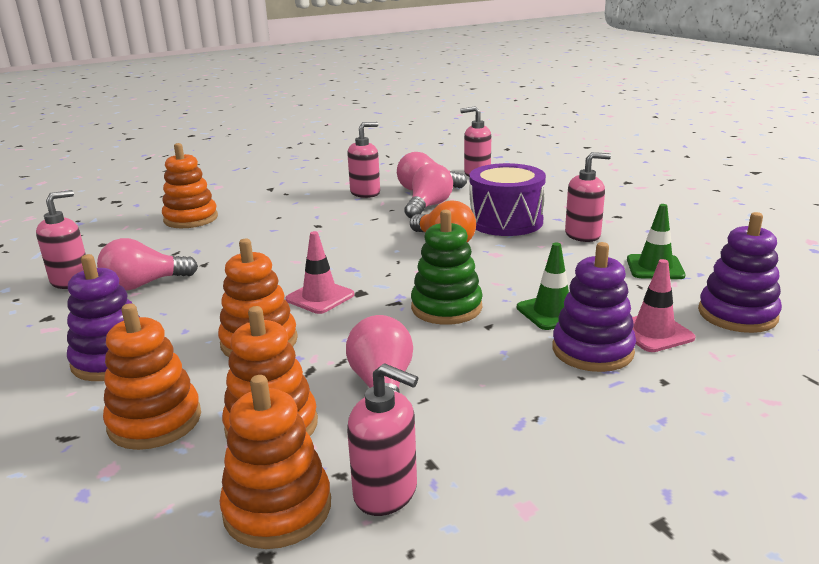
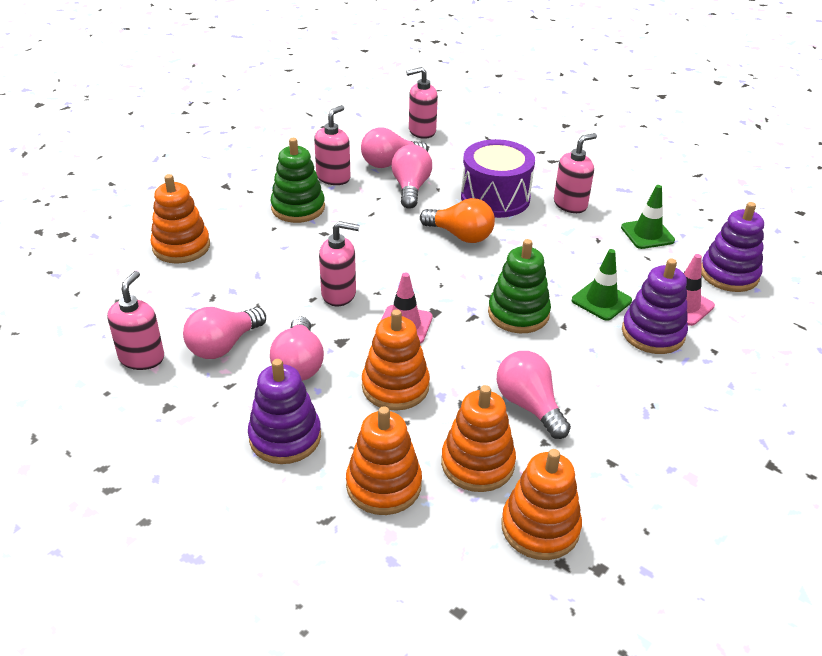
camera: 25 degrees left, 15 degrees up
(191, 308) = (299, 364): none -> pink light bulb
(313, 207) = (298, 208): none -> green stacking toy
(386, 492) = (600, 493): pink soap dispenser -> pink soap dispenser (339, 294)

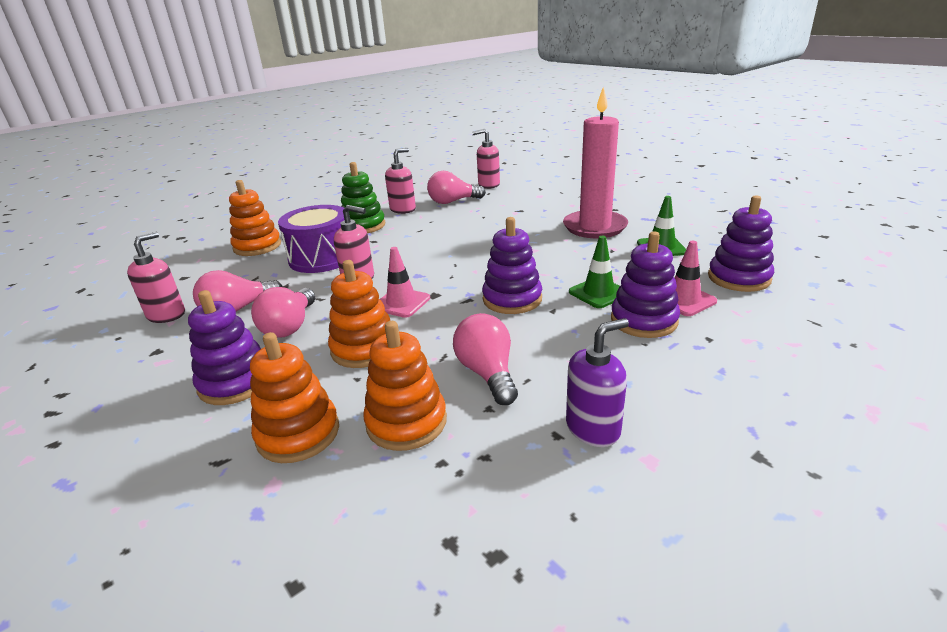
camera: 15 degrees right, 10 degrees down
(410, 188) = (461, 216): pink light bulb -> none
(460, 235) = (486, 245): orange light bulb -> none
(495, 198) = (529, 222): purple drum -> purple drum (322, 258)
(518, 313) = (512, 299): green stacking toy -> purple stacking toy
(540, 527) = (443, 496): orange stacking toy -> none
(570, 204) = (594, 227): pink soap dispenser -> pink candle
(639, 453) = (593, 428): none -> purple soap dispenser

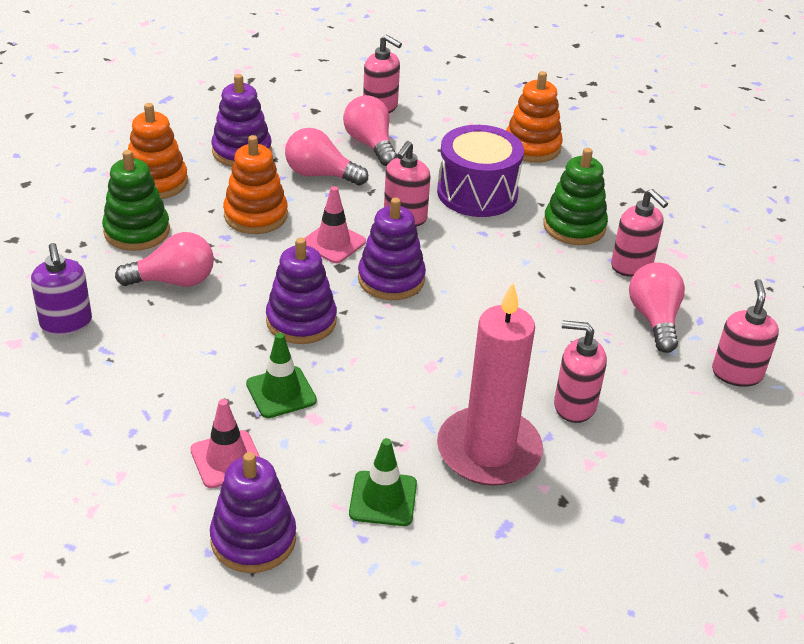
camera: 95 degrees right, 10 degrees up
(406, 422) = (137, 231): orange stacking toy -> green stacking toy
(540, 212) = (574, 405): none -> pink soap dispenser
(643, 320) = (202, 409): purple stacking toy -> purple stacking toy (391, 279)

